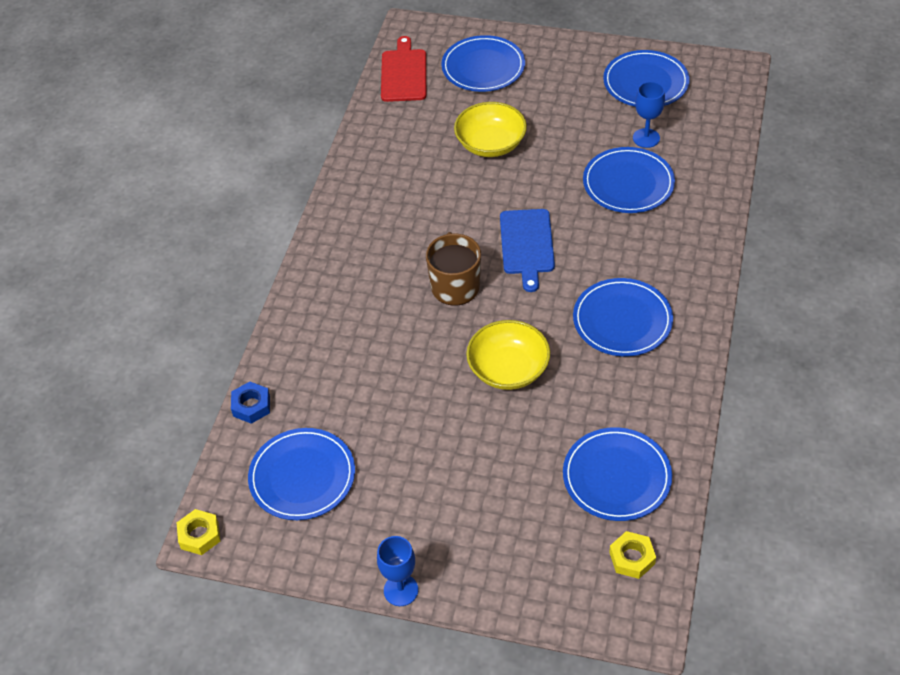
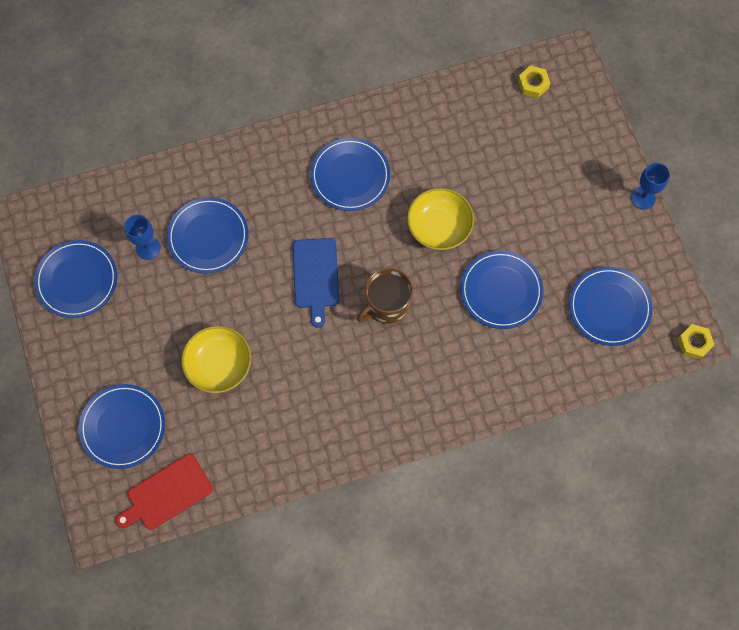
camera: 125 degrees left, 20 degrees up
(251, 406) = (580, 380): blue nut -> none
(527, 245) = (316, 276): blue cutting board -> blue cutting board turned 120 degrees clockwise
(616, 476) = (481, 119): blue plate -> blue plate (501, 291)

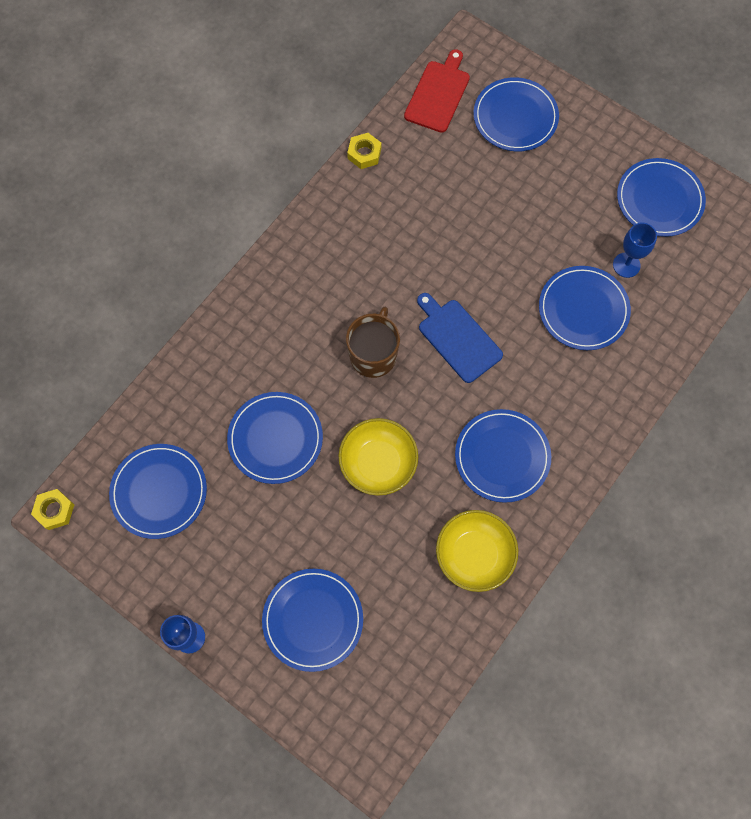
camera: 145 degrees right, 0 degrees up
(219, 365) = (479, 210): yellow bowl -> yellow bowl (474, 554)
(533, 84) = (390, 697): yellow nut -> yellow nut (364, 154)
(553, 157) = (313, 620): none -> blue plate

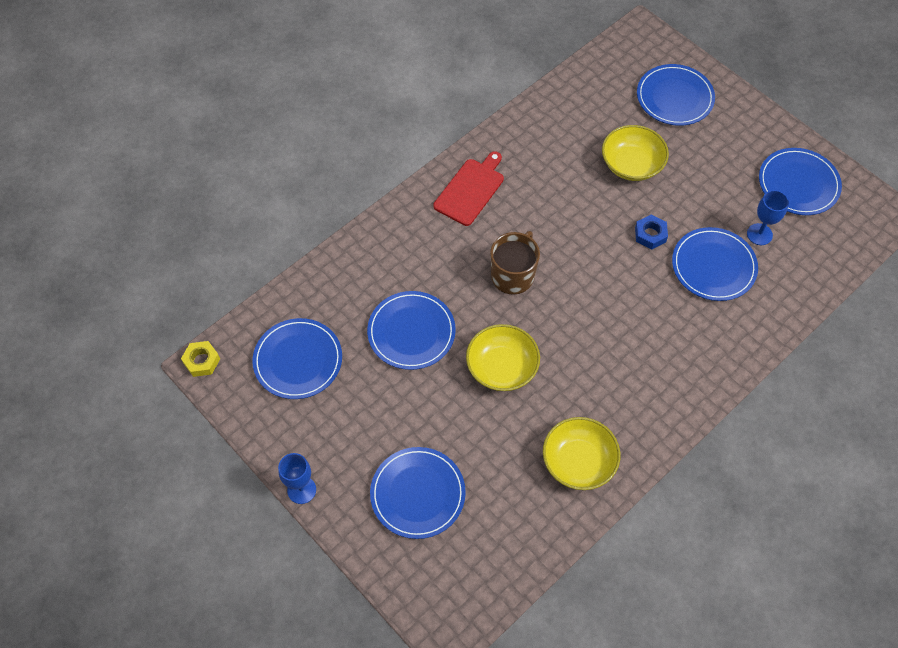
camera: 10 degrees right, 10 degrees down
(364, 154) = (533, 108): yellow nut -> none
(438, 94) = (608, 69): red cutting board -> red cutting board (470, 190)
(457, 338) = (593, 273): blue cutting board -> none
(480, 204) = (631, 164): none -> yellow bowl
(502, 456) = (618, 380): blue plate -> none
(512, 284) = (650, 234): none -> blue nut

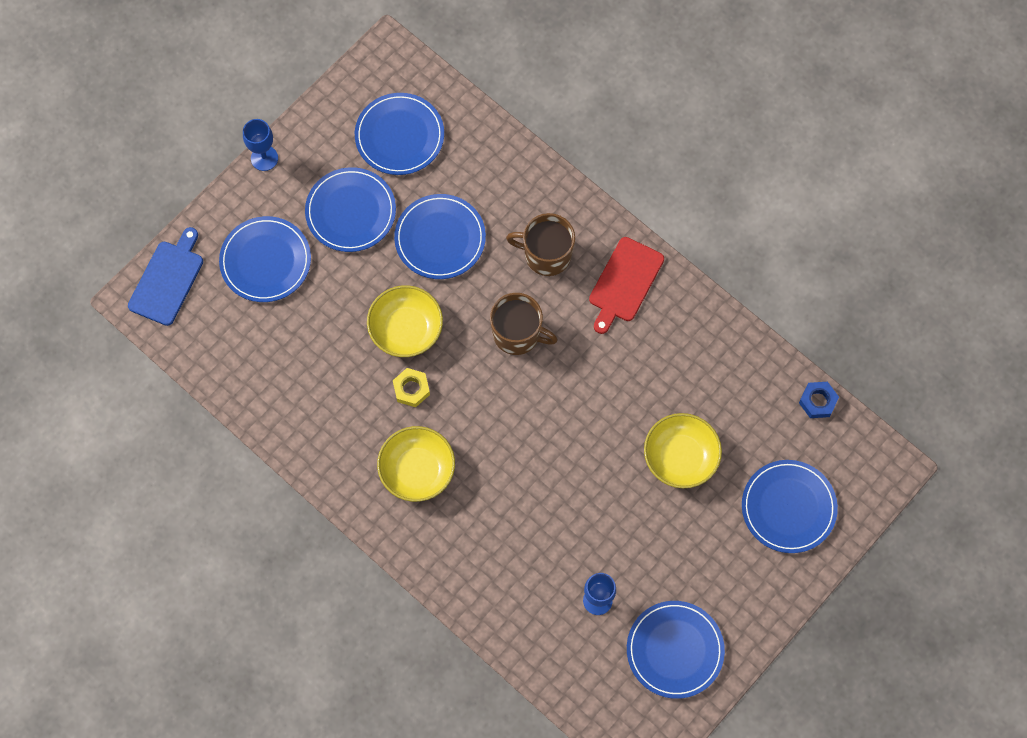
camera: 85 degrees right, 10 degrees up
(202, 361) = (392, 49): yellow nut -> yellow nut (411, 389)
(429, 596) = (167, 280): none -> blue cutting board
(437, 246) = (546, 255): none -> brown mug
(470, 190) = (624, 283): red cutting board -> red cutting board turned 90 degrees clockwise
(578, 461) = (307, 408): yellow bowl -> yellow bowl (417, 470)
(650, 234) = (584, 478): blue nut -> blue nut (817, 401)
(713, 266) = (549, 547): blue plate -> blue plate (350, 211)

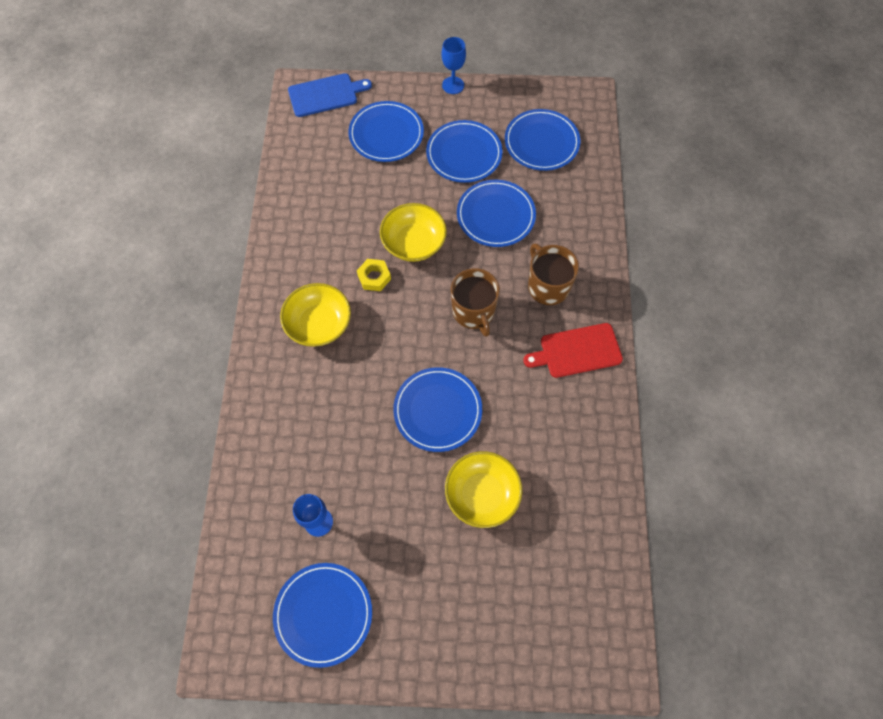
camera: 50 degrees right, 5 degrees down
(788, 507) = (514, 612): blue plate -> blue plate (437, 410)
(817, 401) = (620, 565): blue nut -> none

